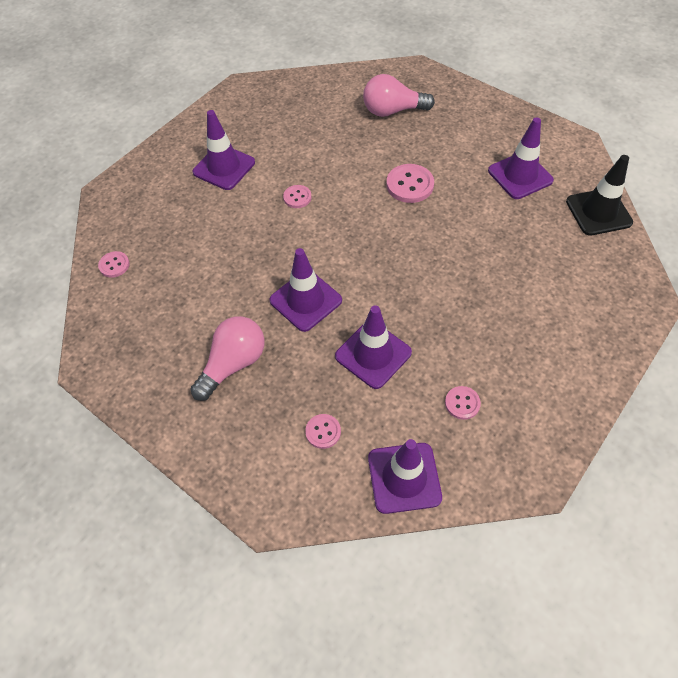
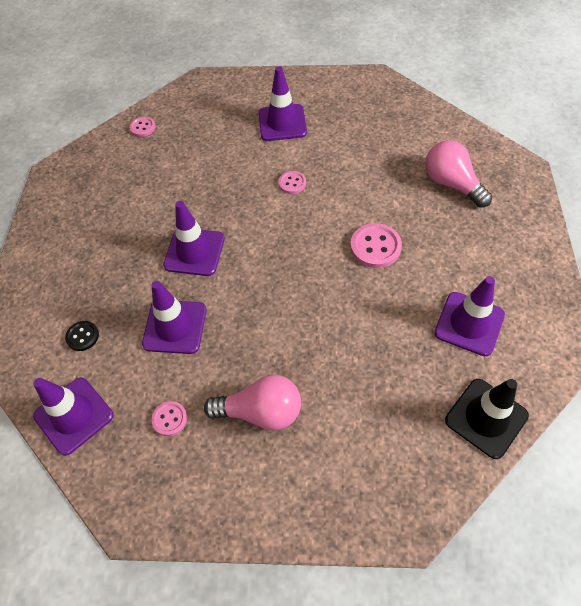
camera: 55 degrees right, 0 degrees up
(233, 364) = (106, 245): pink light bulb -> pink light bulb (261, 411)
(323, 432) = (82, 336): pink button -> black button

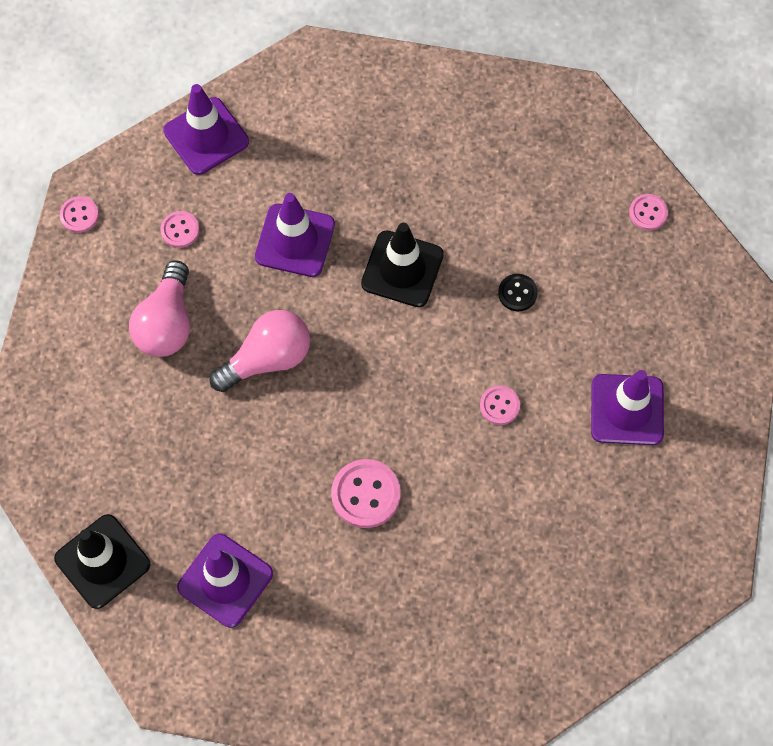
camera: 95 degrees right, 10 degrees up
(82, 336) = (303, 142): black button -> black button (517, 293)
(158, 517) = (79, 215): none -> pink button
(194, 252) = (402, 269): purple traffic cone -> black traffic cone
(452, 184) = (458, 628): pink light bulb -> pink light bulb (267, 359)

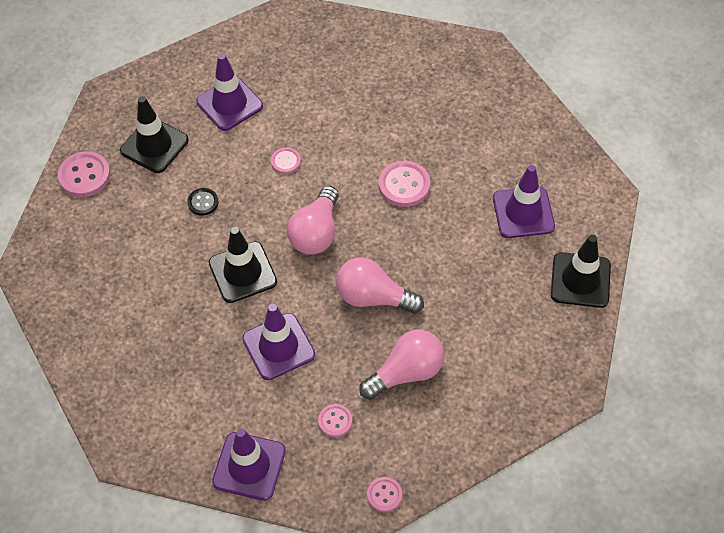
camera: 130 degrees left, 10 degrees down
(386, 366) = (316, 232): none -> pink light bulb
(632, 299) = (154, 145): none -> black traffic cone
(648, 213) = (84, 175): pink button -> pink button, size x1.69

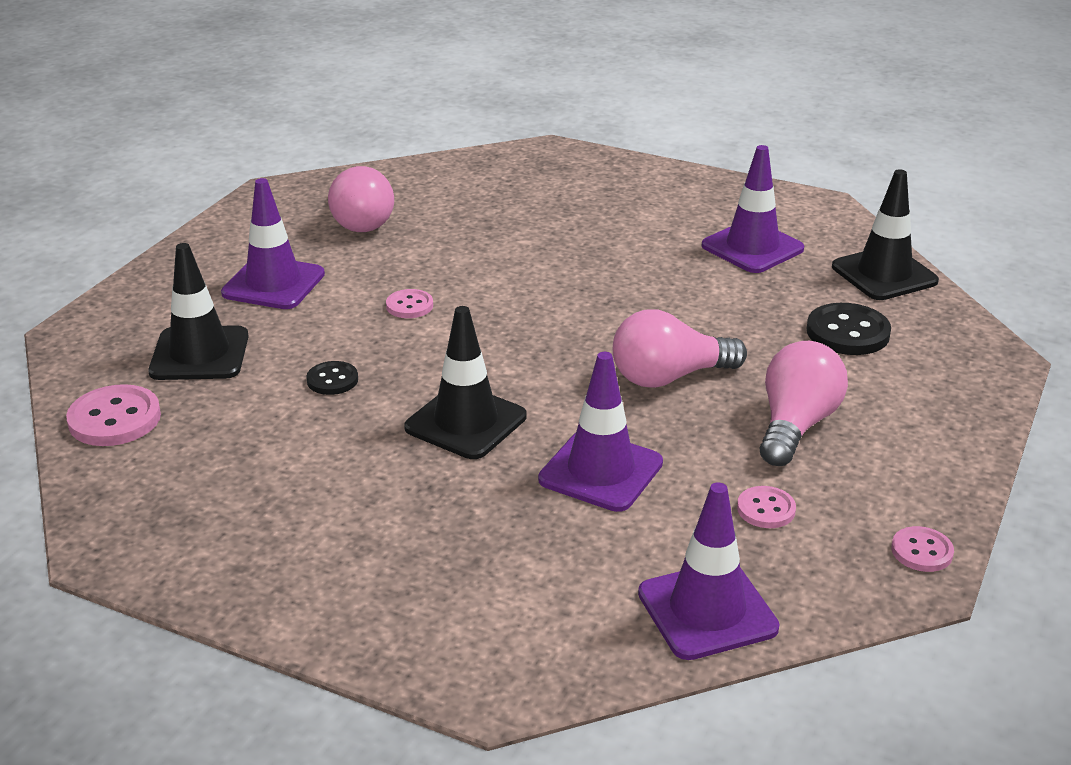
camera: 35 degrees left, 25 degrees down
(316, 232) = (524, 350): pink light bulb -> pink light bulb (360, 220)
(404, 185) = (587, 274): pink button -> none
(507, 318) = (847, 332): none -> black button

